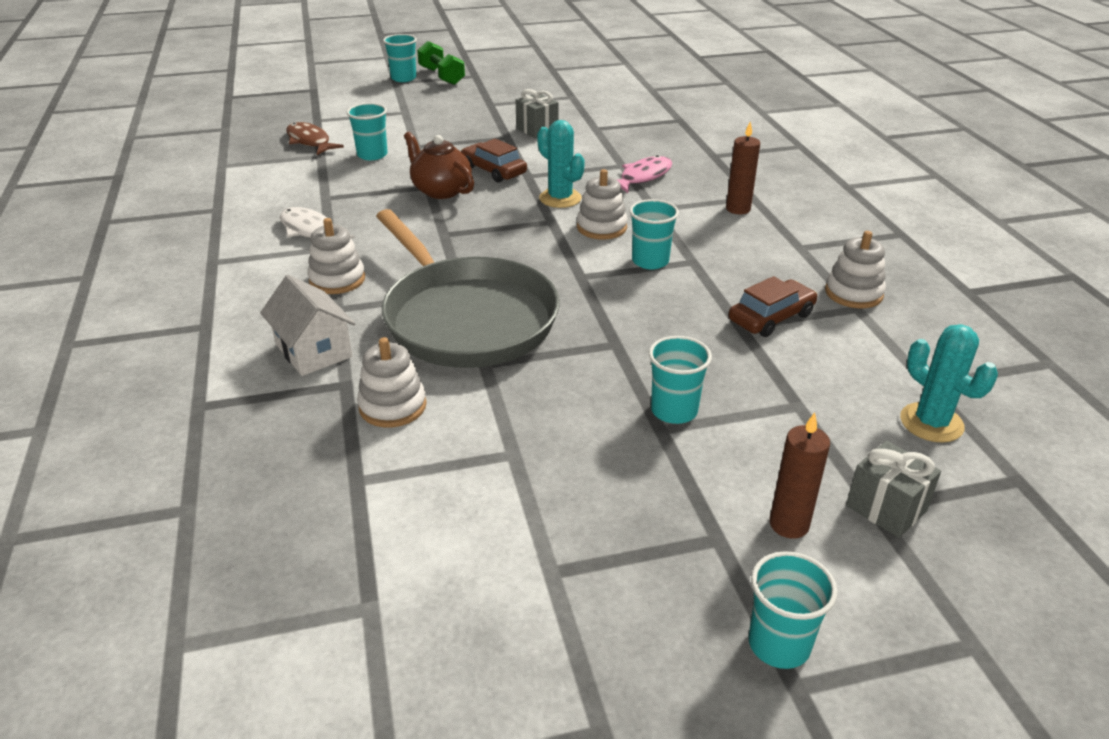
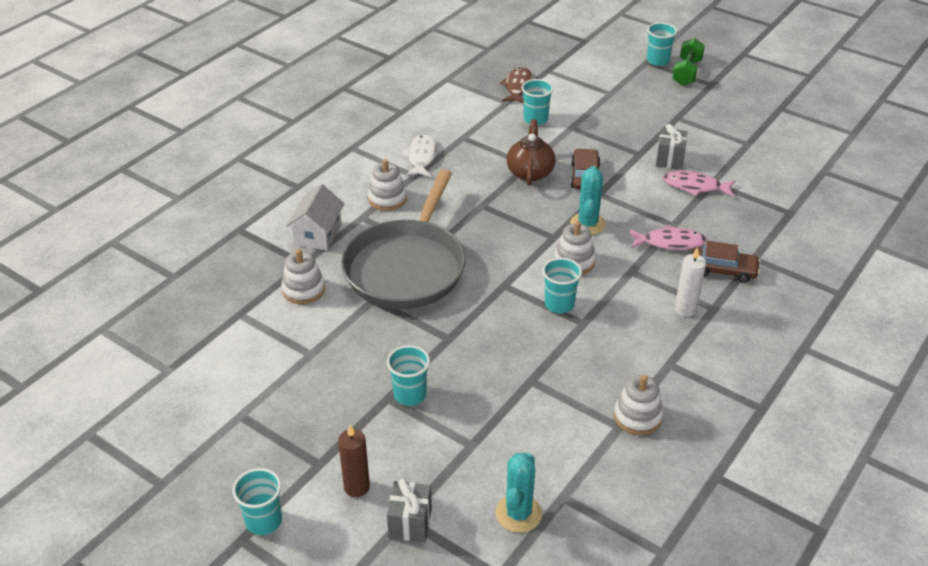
camera: 50 degrees right, 5 degrees up
(589, 136) = (695, 186): none -> pink fish
(738, 209) = (685, 309): brown candle -> white candle
(771, 317) = (557, 390): brown car -> brown car (723, 270)

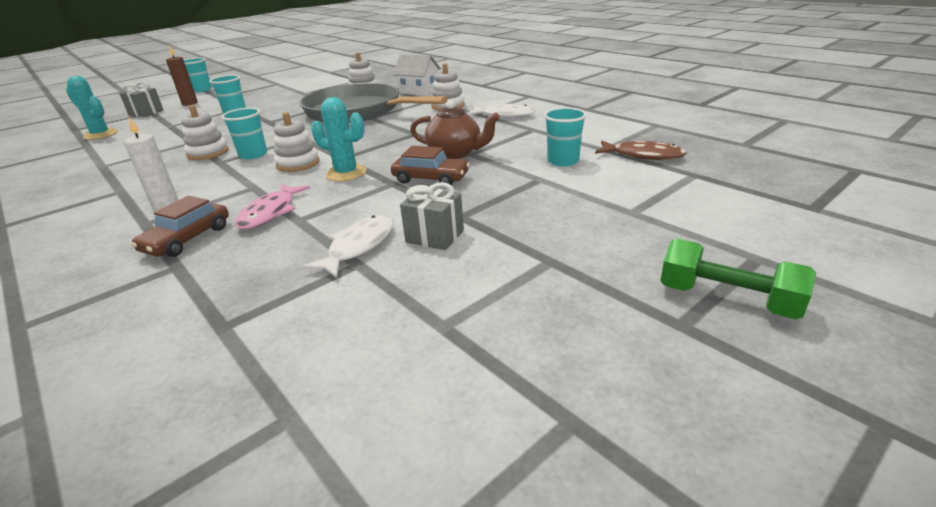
camera: 105 degrees right, 10 degrees down
(637, 417) = (97, 172): white stacking toy -> white stacking toy (208, 153)
(658, 60) = (768, 271): turquoise cup -> none
(695, 186) = (359, 246): pink fish -> white fish

